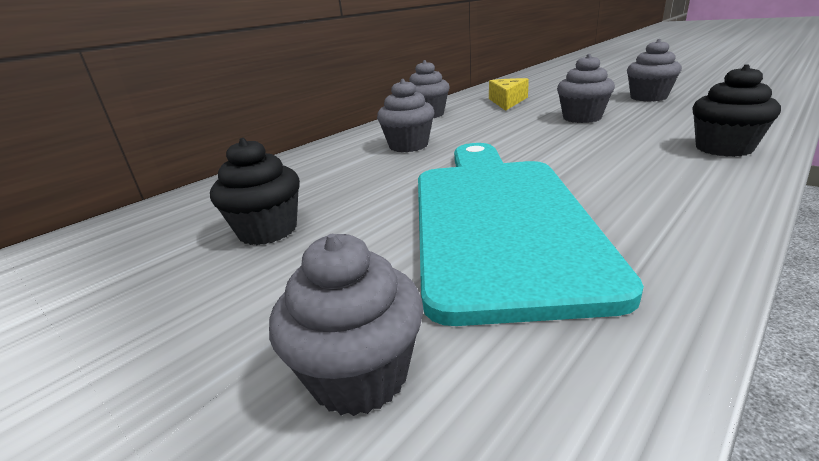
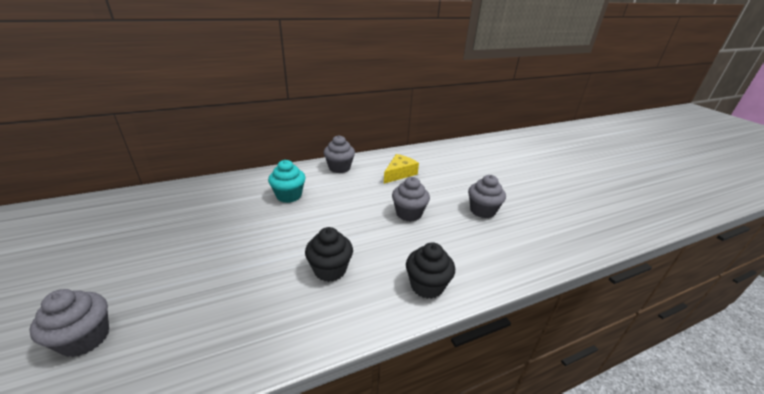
camera: 20 degrees right, 5 degrees up
(268, 230) = (155, 236): black cupcake -> black cupcake (330, 270)
(408, 146) = (289, 196): grey cupcake -> turquoise cupcake
(498, 218) = (240, 280): turquoise cutting board -> none

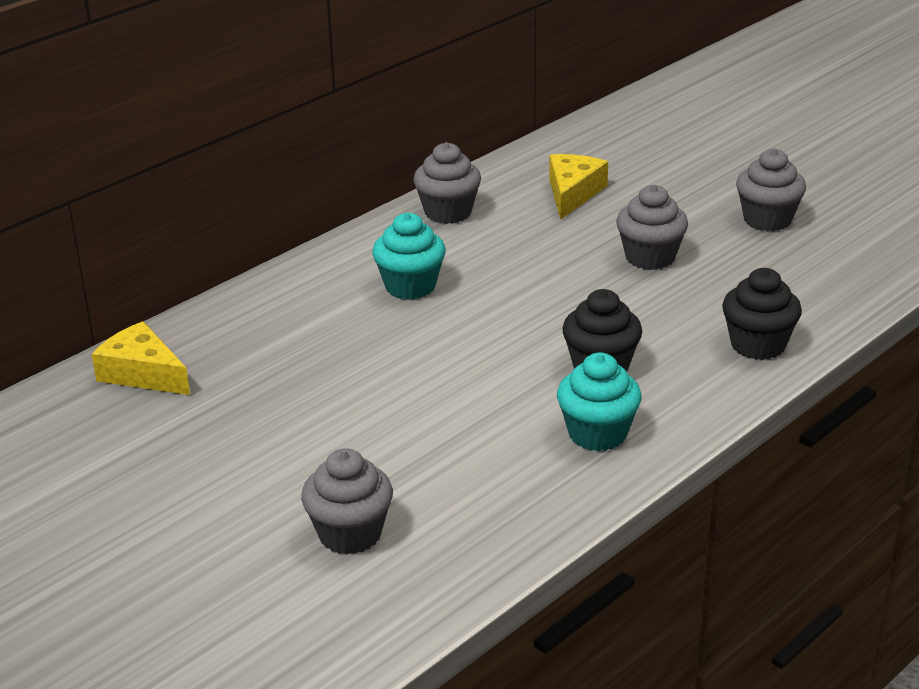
camera: 20 degrees left, 0 degrees up
(138, 202) = (142, 373): none -> yellow cheese
(286, 317) = (597, 434): none -> turquoise cupcake

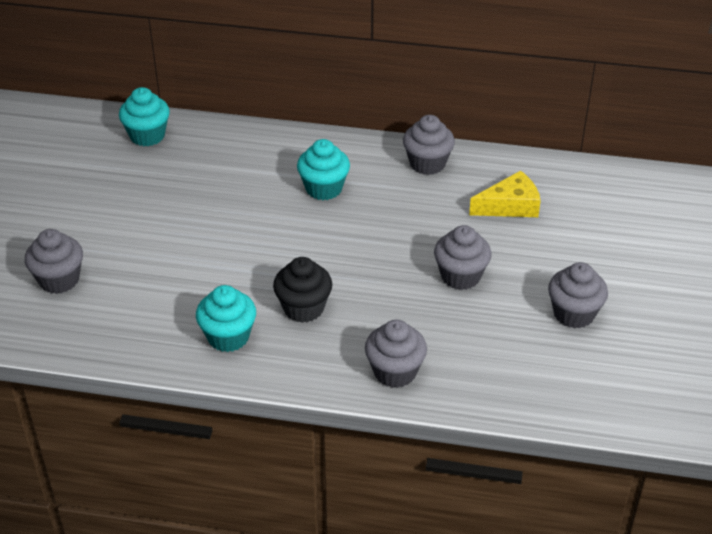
camera: 55 degrees right, 10 degrees up
(142, 373) = (147, 136): yellow cheese -> turquoise cupcake
(758, 345) = (395, 372): black cupcake -> grey cupcake

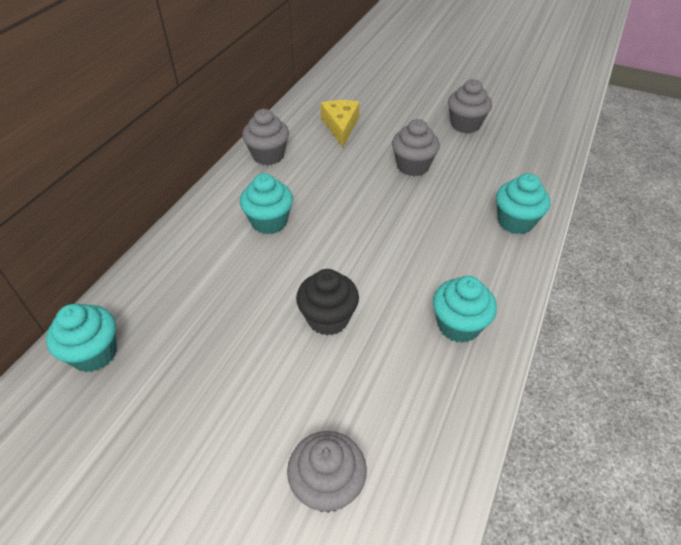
camera: 75 degrees left, 5 degrees up
(303, 308) = (429, 264): black cupcake -> black cupcake (328, 318)
(395, 372) = (515, 222): grey cupcake -> turquoise cupcake

